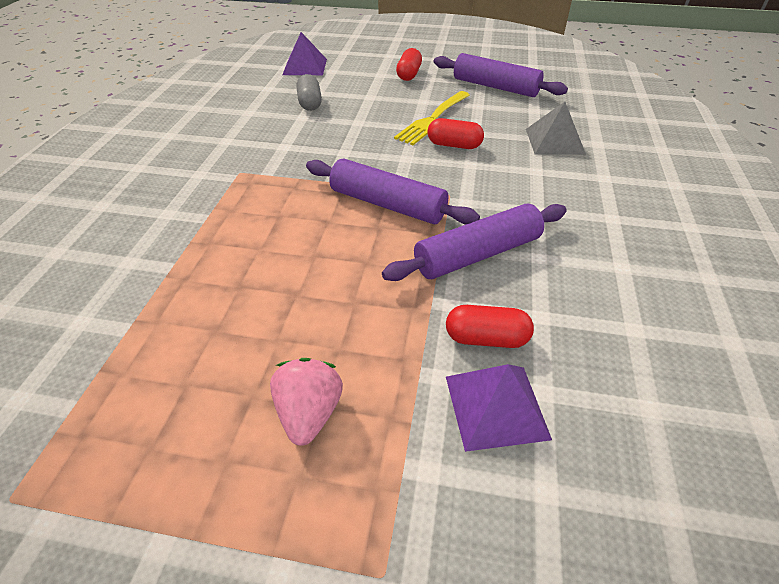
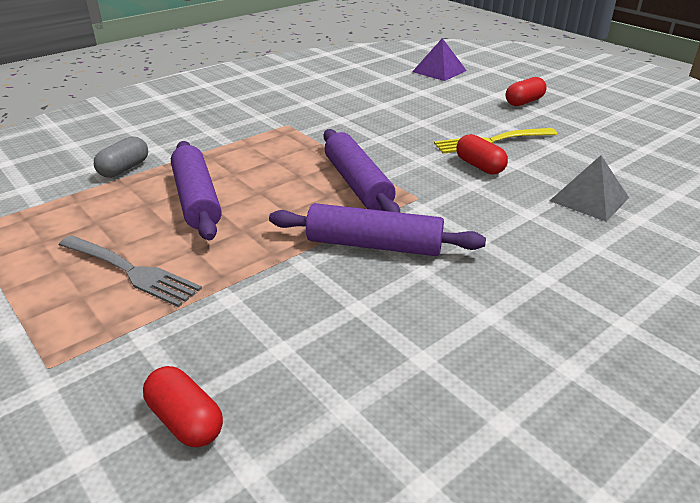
camera: 40 degrees right, 10 degrees down
(309, 413) = (130, 271): pink strawberry -> grey fork
(310, 103) = (403, 97): grey capsule -> grey capsule (124, 169)
(486, 338) = (294, 296): red capsule -> red capsule (185, 420)
(495, 87) = (599, 137): purple rolling pin -> purple rolling pin (197, 199)
(496, 406) = (236, 336): purple pyramid -> none

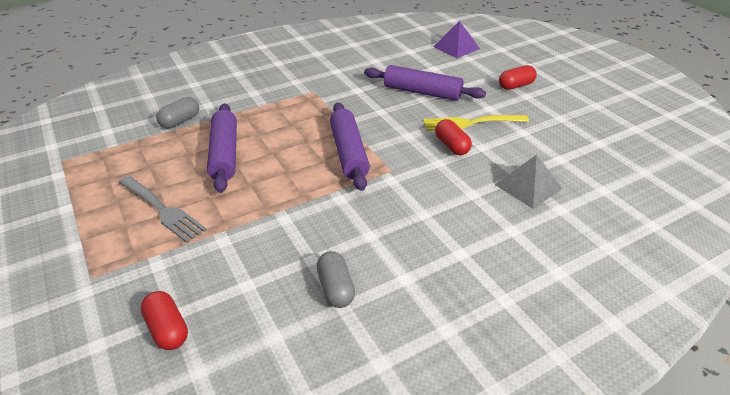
camera: 10 degrees right, 5 degrees up
(374, 245) = (341, 208): purple rolling pin -> purple rolling pin (422, 92)
(404, 338) = (335, 288): none -> grey capsule

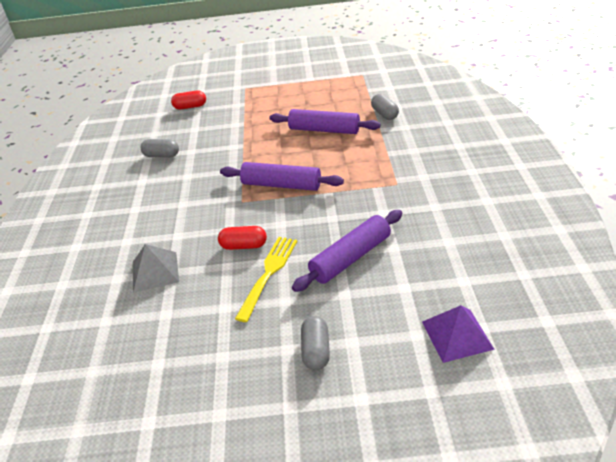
camera: 120 degrees right, 0 degrees up
(161, 209) = (281, 106): grey fork -> none
(516, 86) = (316, 350): red capsule -> grey capsule

